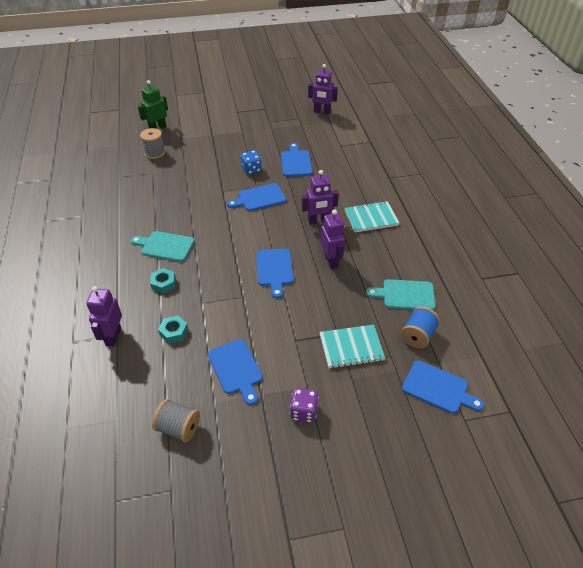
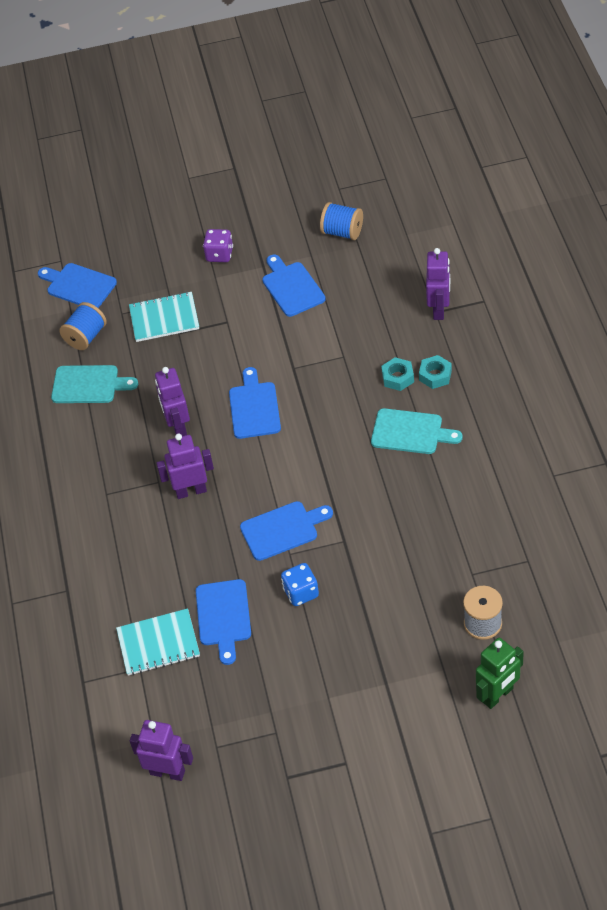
camera: 175 degrees left, 5 degrees up
(174, 332) = (369, 320): turquoise nut -> turquoise nut (435, 375)
(178, 428) = (342, 232): grey spool -> blue spool
(371, 218) = (111, 502): turquoise notebook -> turquoise notebook (158, 644)

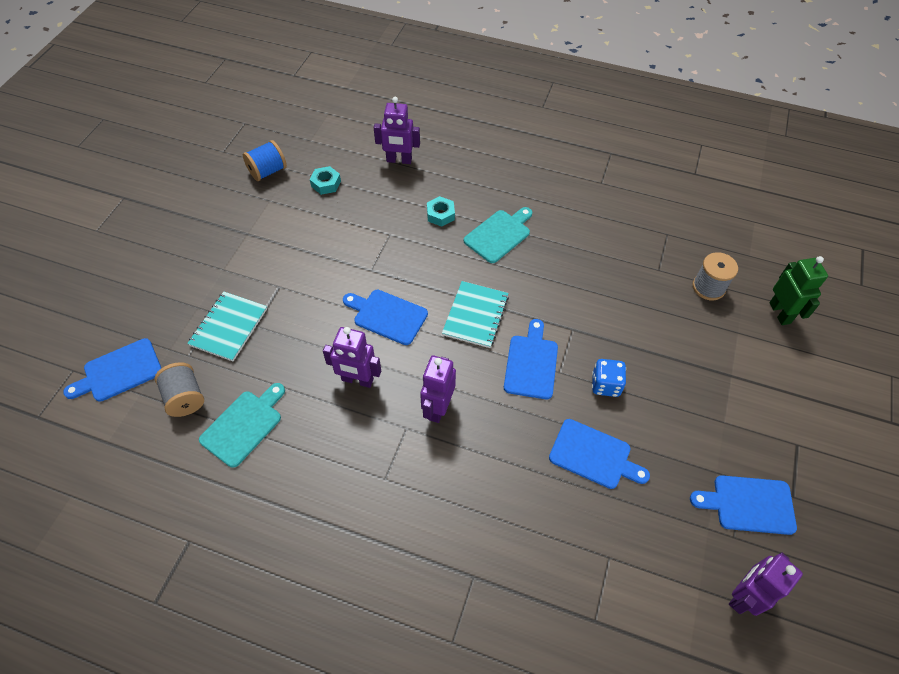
camera: 65 degrees left, 5 degrees up
(86, 337) = (185, 398): blue spool -> grey spool
(158, 644) = (591, 525): turquoise notebook -> turquoise notebook (475, 315)
(219, 255) = (203, 254): purple dice -> none
(292, 287) = (288, 228): blue cutting board -> blue cutting board (749, 504)
(435, 375) = (458, 194): turquoise nut -> turquoise nut (326, 184)
(439, 309) = (399, 160): purple robot -> purple robot turned 150 degrees clockwise

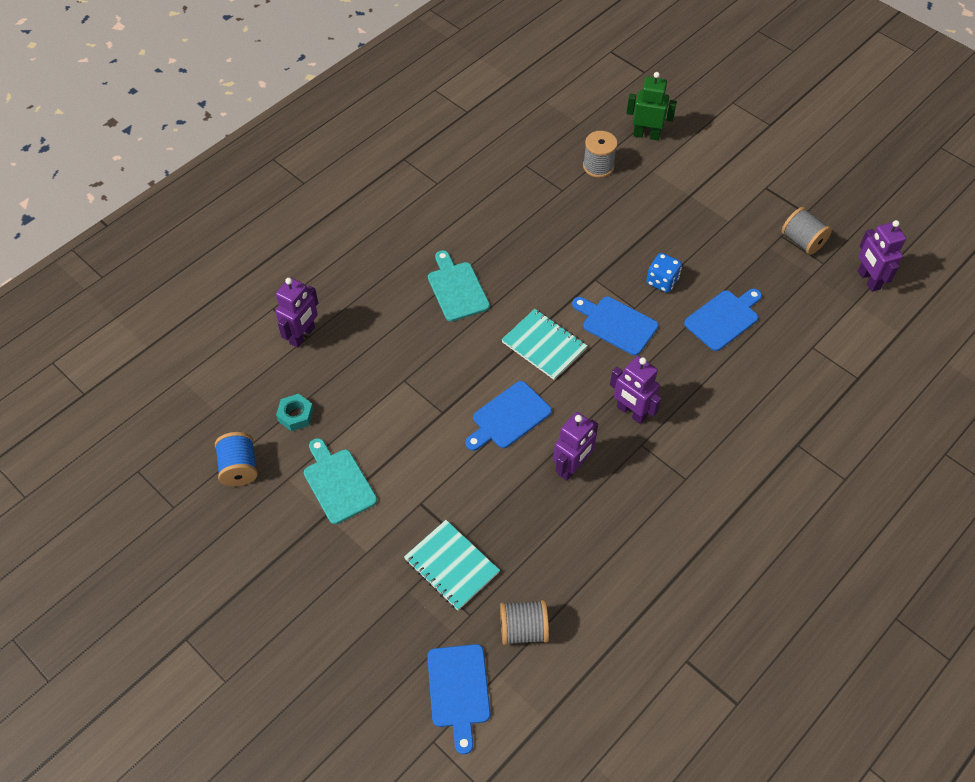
camera: 65 degrees left, 0 degrees up
(244, 425) = (580, 581): turquoise cutting board -> turquoise cutting board (338, 483)
(440, 214) = (403, 327): turquoise nut -> none
(749, 504) = (802, 241): blue cutting board -> grey spool

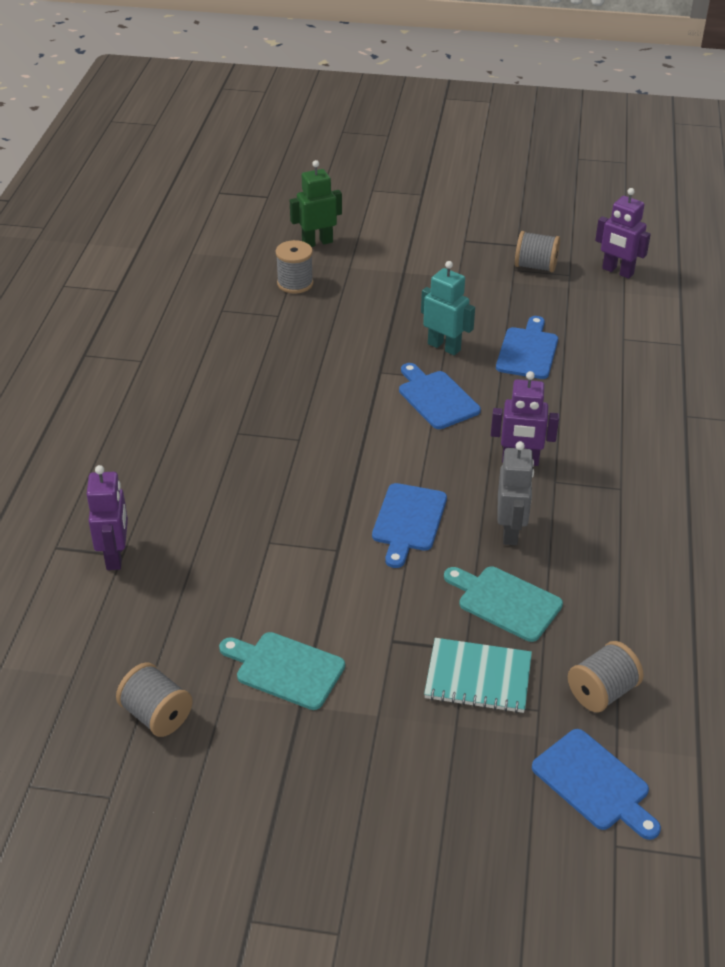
camera: 35 degrees left, 15 degrees down
(239, 468) = (156, 715): blue spool -> grey spool
(296, 415) = (177, 632): turquoise nut -> none
(457, 289) = (249, 439): turquoise cutting board -> turquoise cutting board (505, 602)
(544, 345) = (384, 446): turquoise notebook -> none
(572, 467) = (510, 531): purple robot -> grey robot
(616, 324) = (436, 398): blue cutting board -> blue cutting board turned 60 degrees clockwise
(662, 281) = (444, 347): blue dice -> turquoise robot

